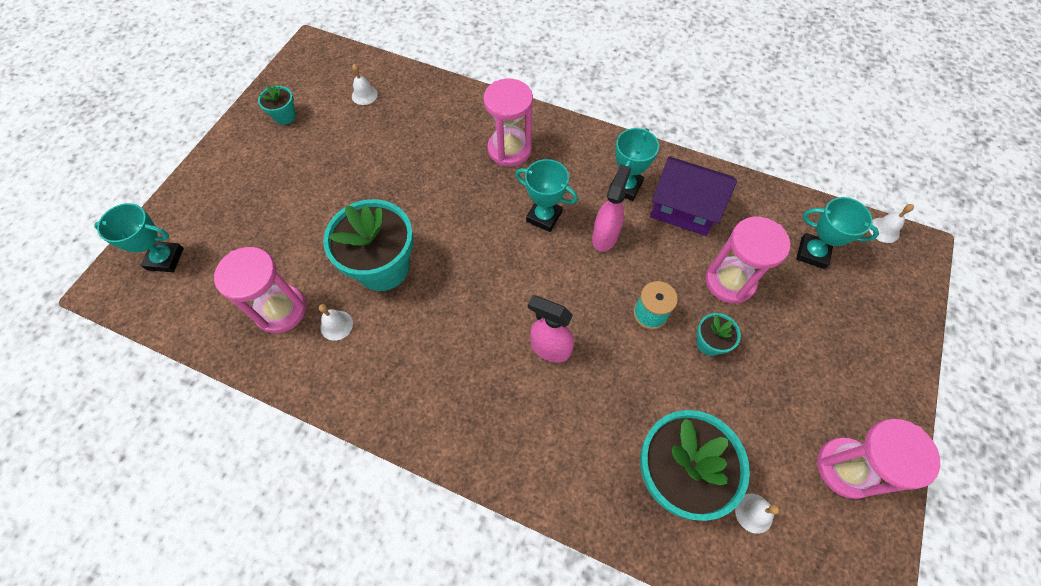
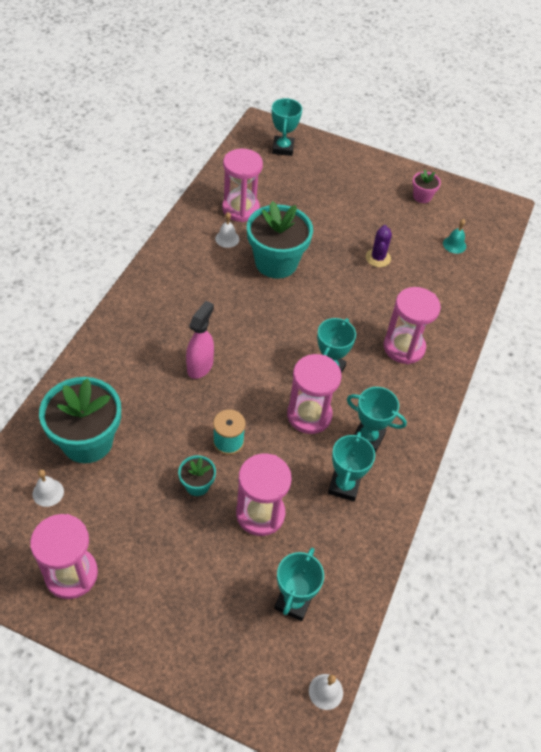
camera: 85 degrees right, 10 degrees down
(285, 116) = (422, 197): turquoise flower pot -> pink flower pot
(364, 95) = (454, 245): white bell -> turquoise bell
(380, 164) = (378, 258): none -> purple cactus
(605, 236) = (309, 415): pink spray bottle -> pink hourglass
(683, 209) = (344, 486): purple house -> turquoise trophy

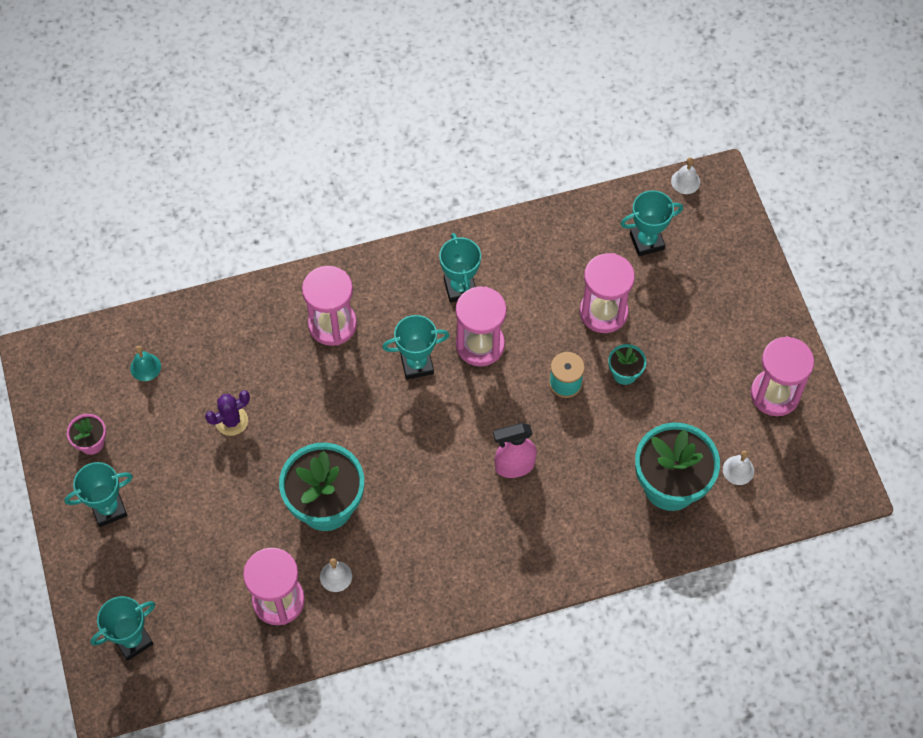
camera: 125 degrees left, 10 degrees up
(344, 486) = (522, 274): turquoise trophy -> turquoise trophy (108, 509)

